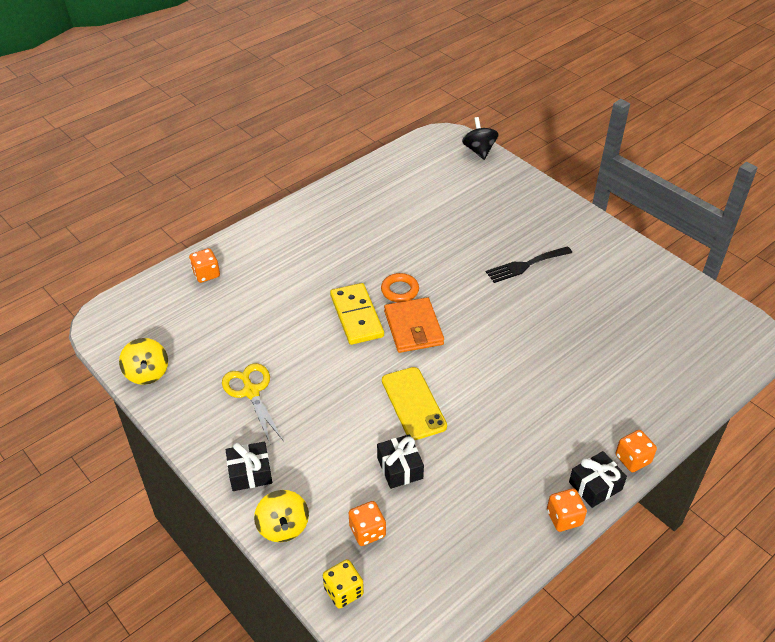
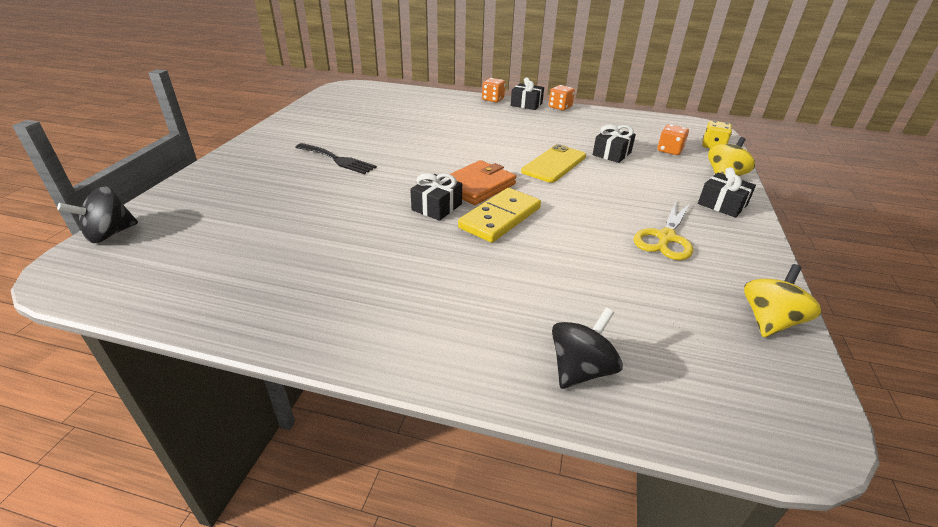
camera: 125 degrees left, 10 degrees down
(206, 274) = (580, 369): orange dice -> black spinning top
(400, 290) = (437, 207): orange ring -> black gift

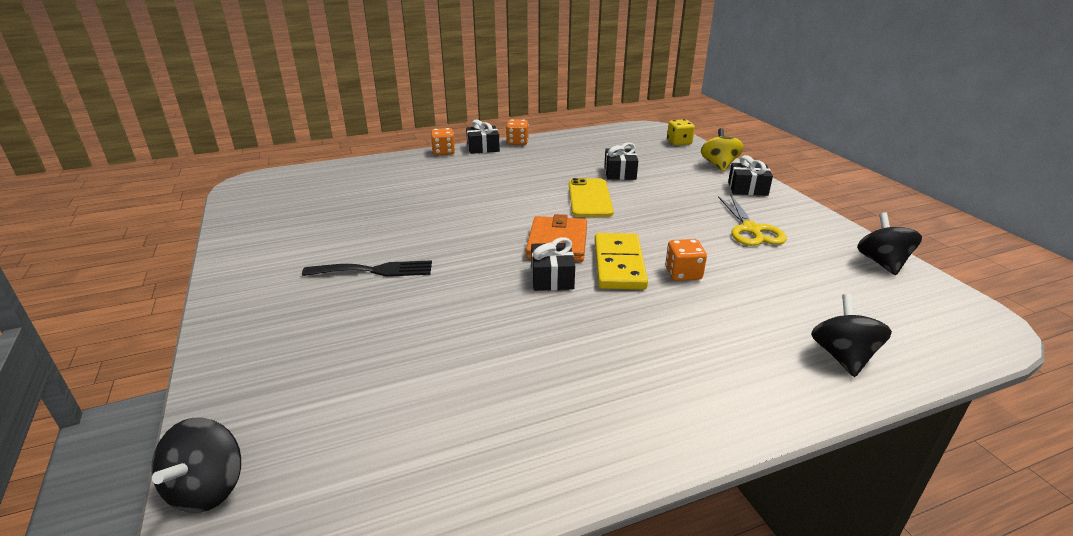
camera: 35 degrees left, 5 degrees down
(669, 150) = (656, 156): orange dice -> orange dice (683, 273)
(769, 321) = (882, 263): yellow spinning top -> black spinning top

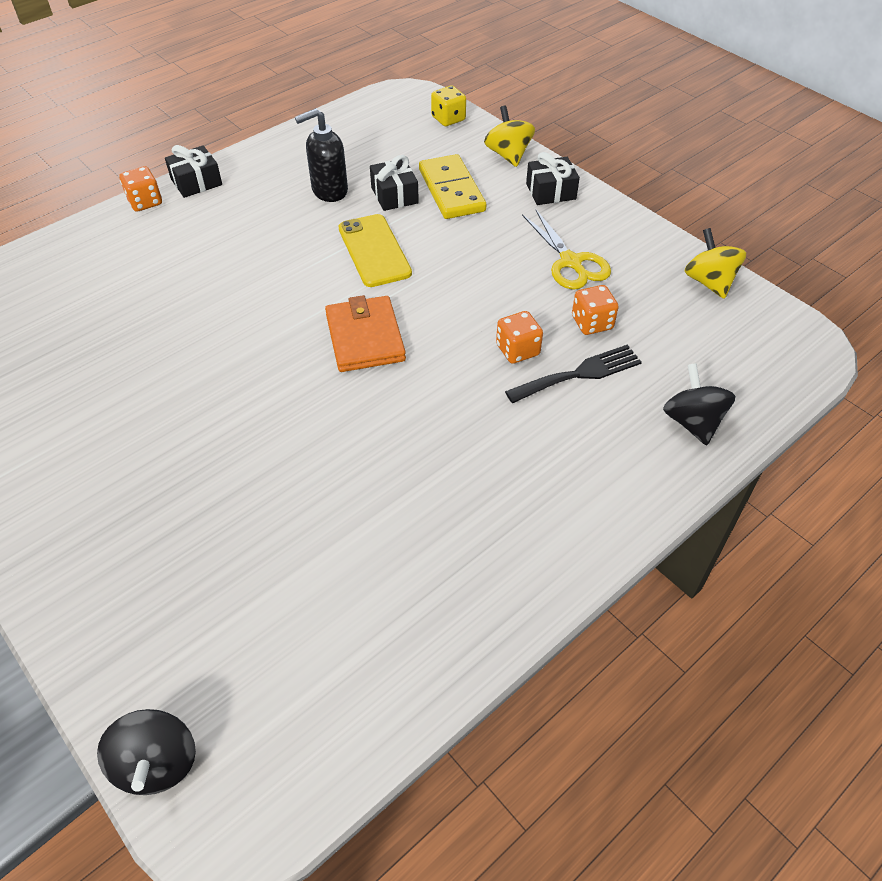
camera: 20 degrees left, 20 degrees up
(375, 270) = (168, 438): black fork -> black fork (579, 374)
(517, 142) = (238, 160): orange dice -> orange dice (592, 323)
(552, 278) = (380, 394): black gift -> none
(572, 164) = (329, 191): none -> black soap dispenser
(618, 264) = (445, 354): yellow domino -> yellow domino (451, 190)
(882, 263) = (709, 282): black spinning top -> yellow spinning top

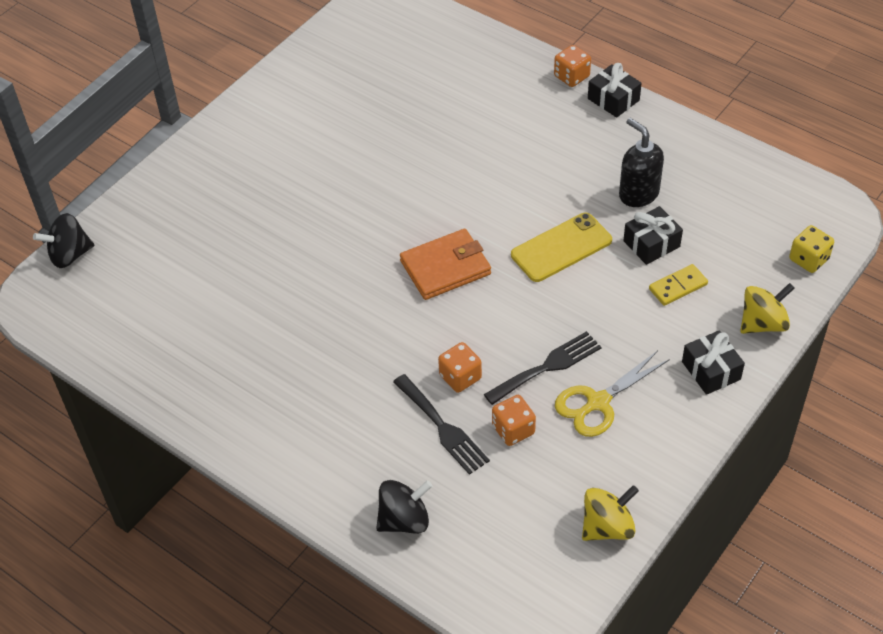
camera: 80 degrees right, 0 degrees up
(451, 190) = (678, 286): yellow domino -> yellow domino, size x0.58
(520, 286) = (547, 367): none -> black fork

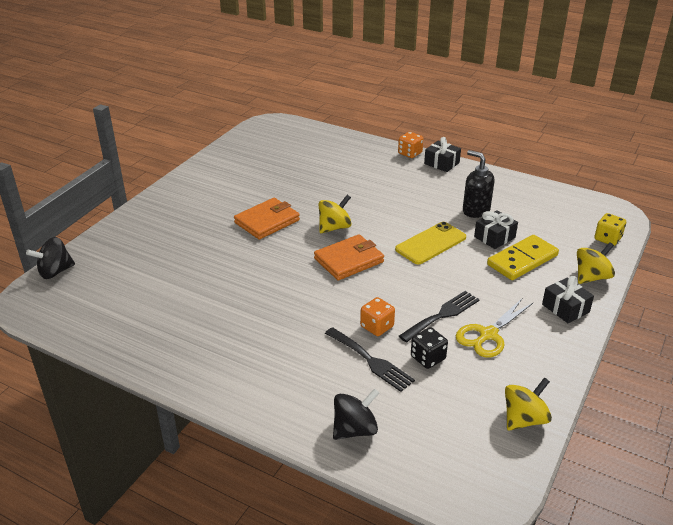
camera: 10 degrees left, 15 degrees down
(348, 191) = (267, 221): none -> orange wallet
(437, 209) = (334, 227): none -> yellow spinning top
(513, 430) = (428, 358): orange dice -> black dice
(678, 286) = (522, 260): yellow domino -> yellow domino, size x1.72

